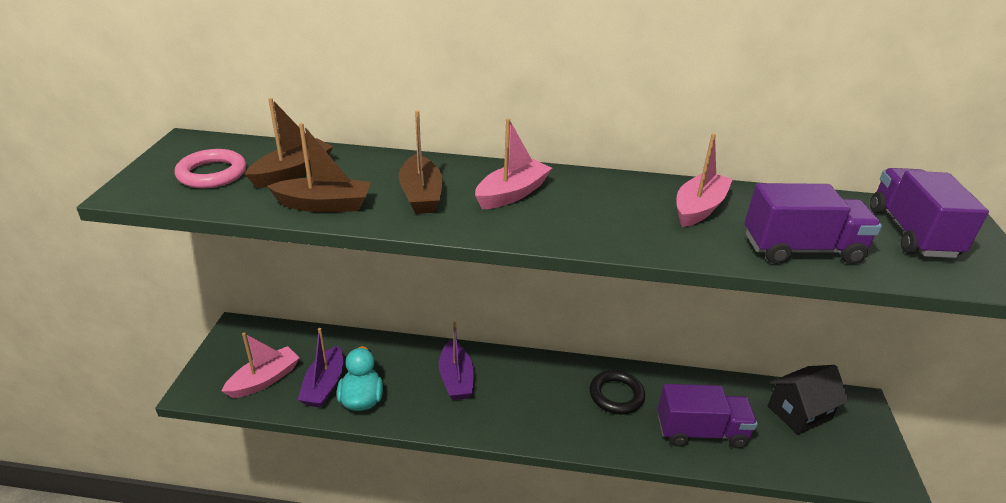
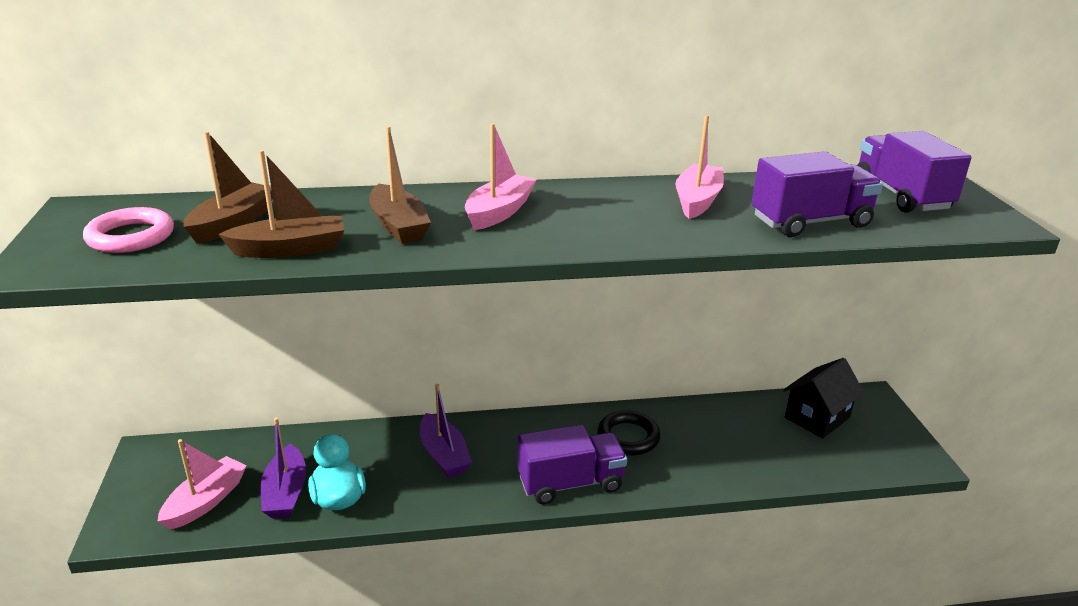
camera: 15 degrees left, 5 degrees down
(701, 431) = (727, 455): purple truck -> purple truck (570, 483)

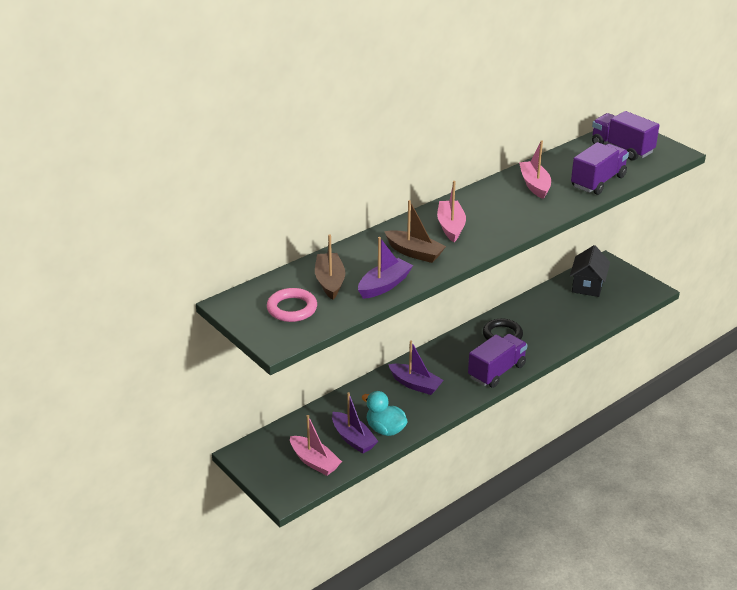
camera: 30 degrees left, 5 degrees up
(206, 501) = (314, 462): pink boat -> pink boat turned 135 degrees clockwise
(290, 249) = (384, 285): brown boat -> purple boat

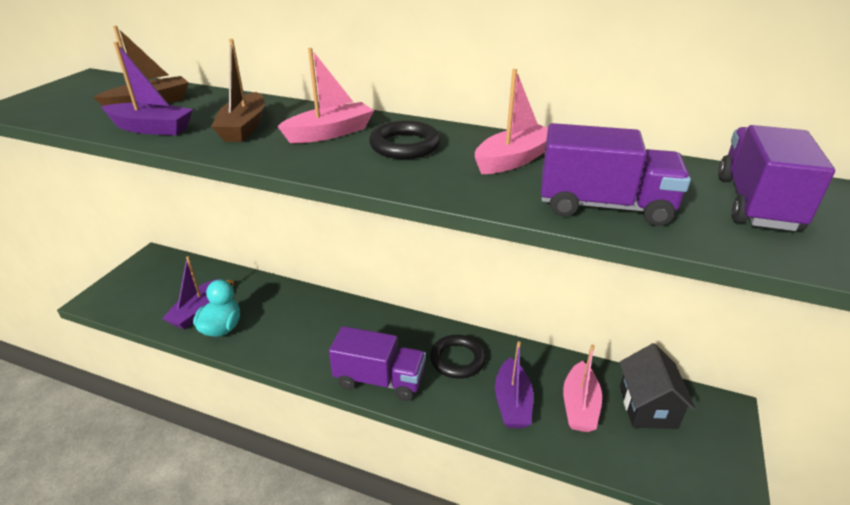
camera: 60 degrees right, 0 degrees up
(292, 308) = (84, 100): pink ring -> none
(314, 462) = (152, 300): pink boat -> pink boat (579, 406)
(415, 384) = (312, 322): purple boat -> purple boat (512, 403)
(490, 209) = (405, 145): none -> black ring
(587, 286) = (647, 407): black house -> black house turned 75 degrees counterclockwise

